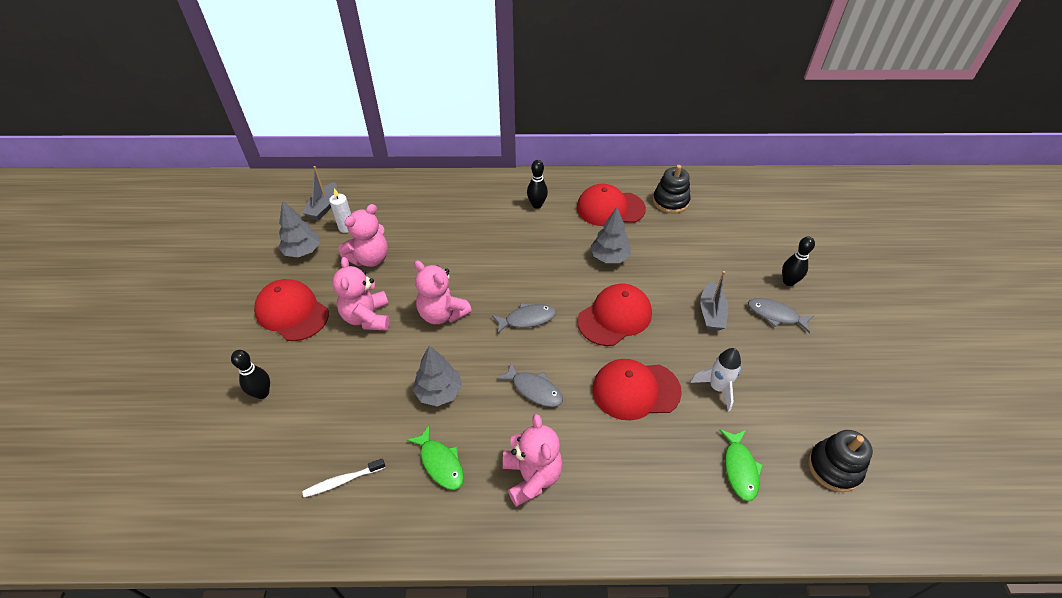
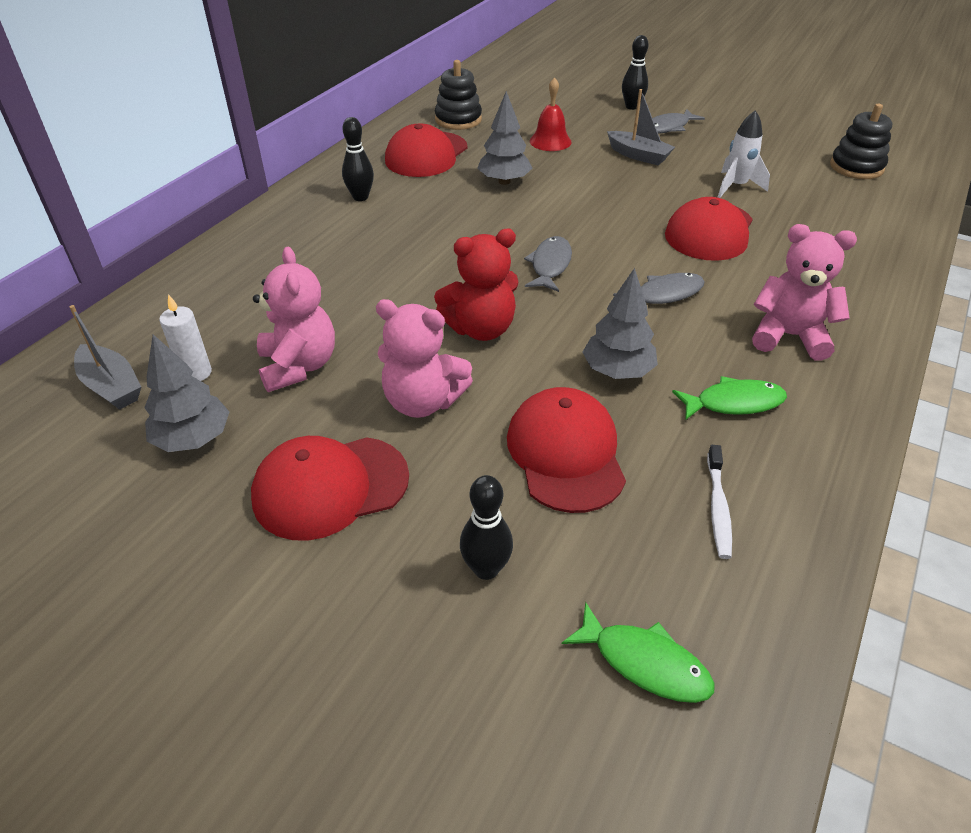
camera: 60 degrees left, 5 degrees down
(442, 314) = (481, 329): pink teddy bear -> red teddy bear
(615, 317) = (597, 208): red cap -> red cap (565, 453)
(685, 258) = (550, 141): none -> red bell
(739, 468) = (837, 210): green fish -> green fish (644, 662)

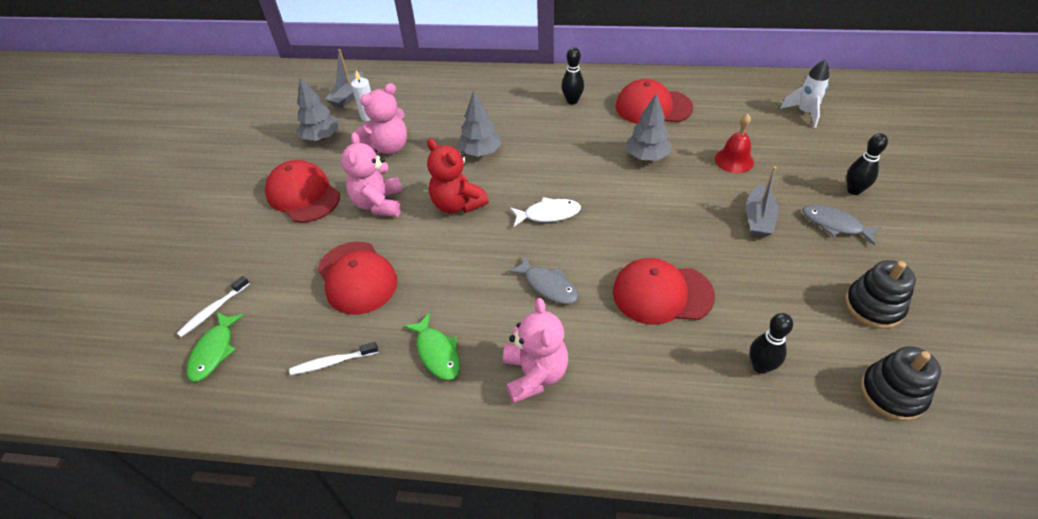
camera: 70 degrees right, 5 degrees up
(458, 120) = (722, 102): black stacking toy -> black stacking toy (873, 306)
(486, 569) = (263, 270): black bowling pin -> black bowling pin (760, 366)
(546, 656) = (213, 310): none -> white toothbrush
(550, 265) = (548, 214): grey fish -> white fish
(565, 453) = (357, 277): red cap -> red cap turned 90 degrees clockwise
(617, 371) = (444, 281): grey tree -> grey tree (481, 152)
(736, 187) = (757, 297): white rocket -> white rocket (804, 112)

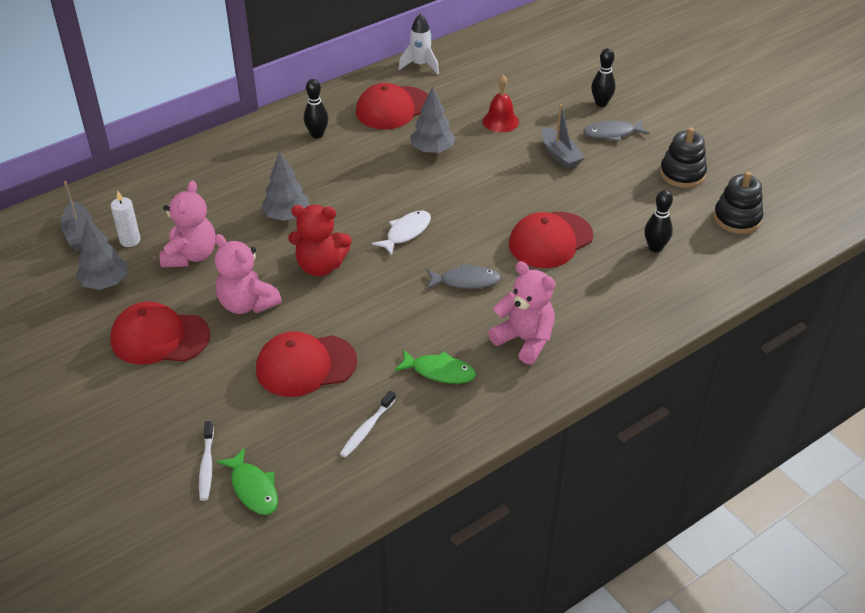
camera: 45 degrees left, 5 degrees down
(357, 277) = (305, 365): red cap -> red cap turned 150 degrees clockwise
(804, 112) = (513, 60): white rocket -> white rocket (420, 65)

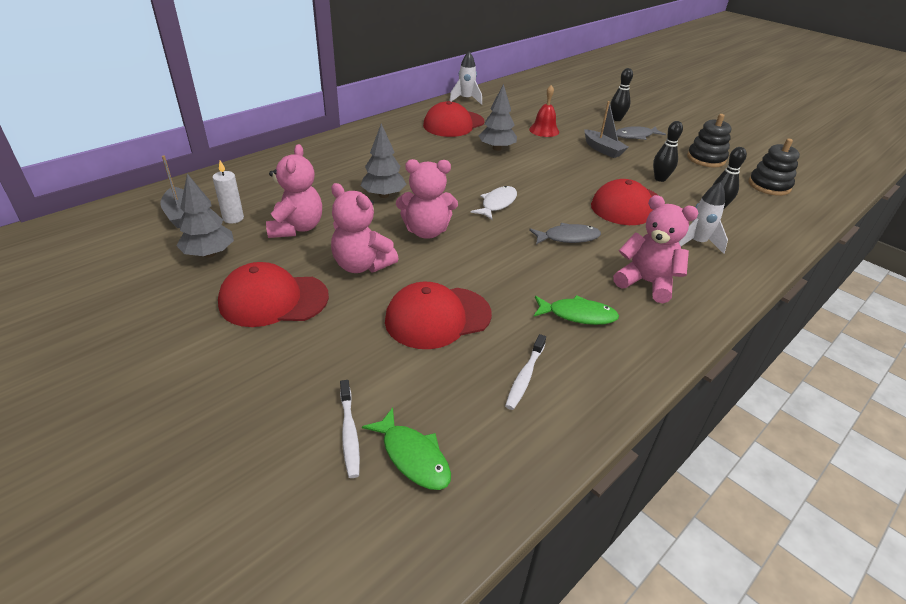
camera: 10 degrees left, 5 degrees down
(317, 134) = (395, 141): black bowling pin -> black bowling pin (660, 179)
(320, 266) = (426, 231): red teddy bear -> pink teddy bear
(603, 295) = (696, 243): none -> white rocket

